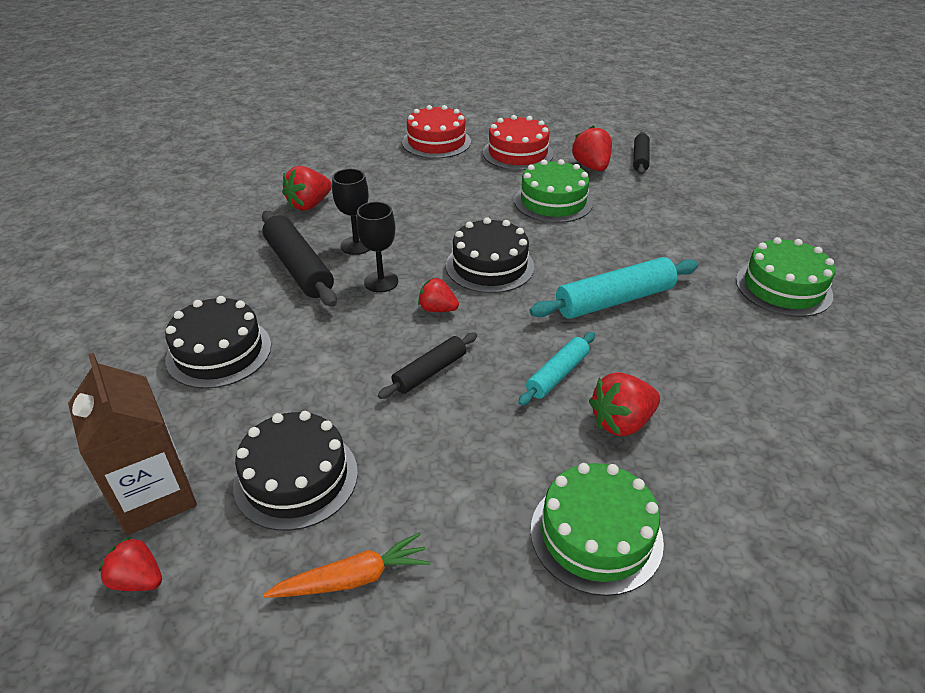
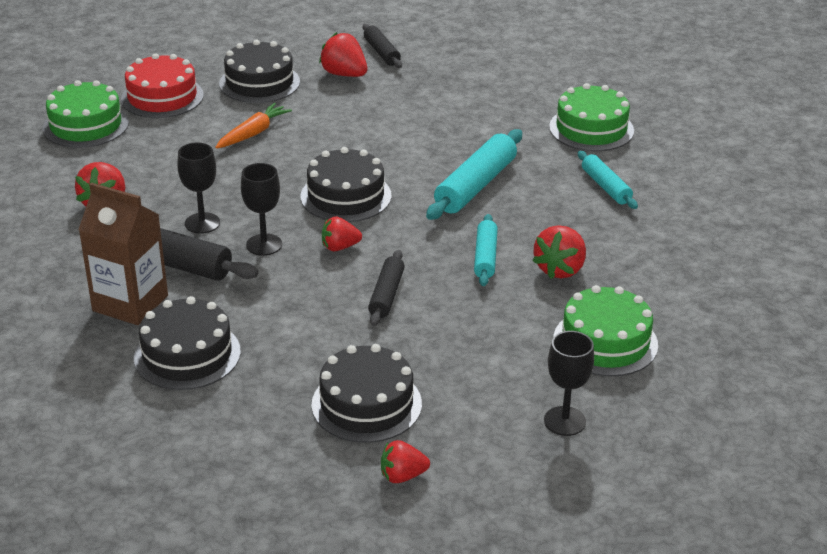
camera: 35 degrees left, 5 degrees down
(138, 579) = (327, 510): red strawberry -> red strawberry (402, 476)
(154, 496) = (271, 464): brown carton -> brown carton (130, 303)
(353, 578) = (476, 437): orange carrot -> orange carrot (253, 133)
(460, 615) = (564, 421): none -> black goblet
(517, 153) = (259, 82): red cake -> black cake
(553, 201) = (342, 119): green cake -> green cake (86, 125)
(749, 352) = (605, 187): none -> turquoise rolling pin

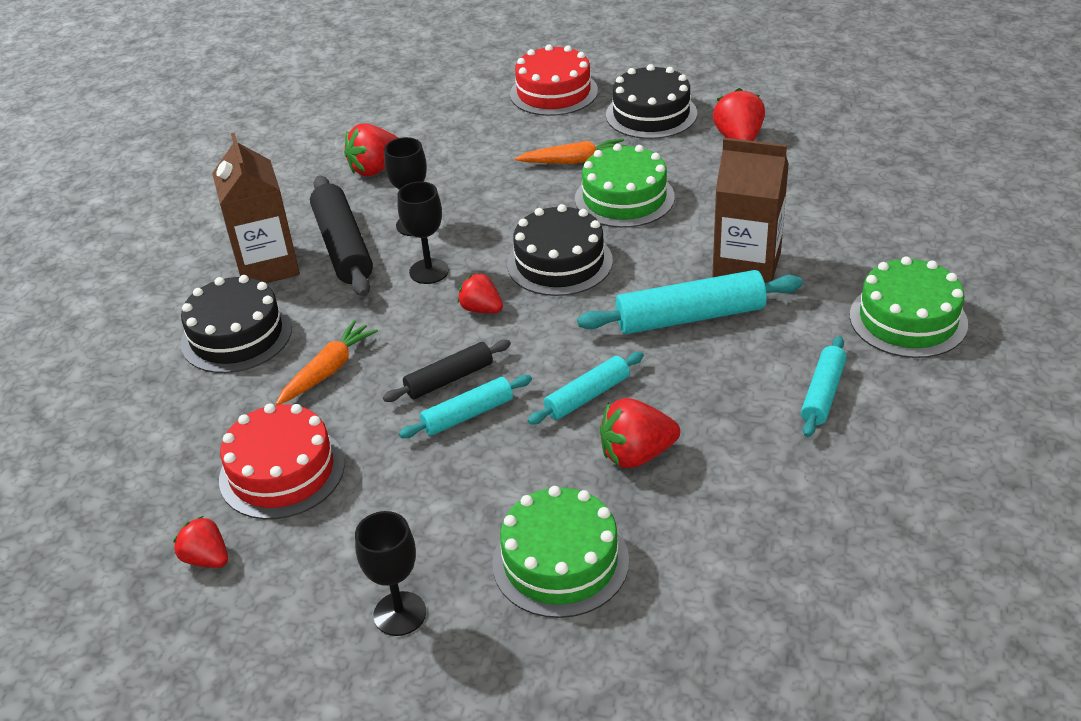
camera: 50 degrees right, 5 degrees up
(86, 125) = (462, 92): green cake -> green cake (624, 198)
(296, 336) = (328, 370): none -> orange carrot
(366, 404) = (282, 471): black cake -> red cake
(381, 52) = (808, 132): black rolling pin -> none
(431, 306) = (467, 415): none -> turquoise rolling pin
(463, 143) = (746, 265): none -> brown carton

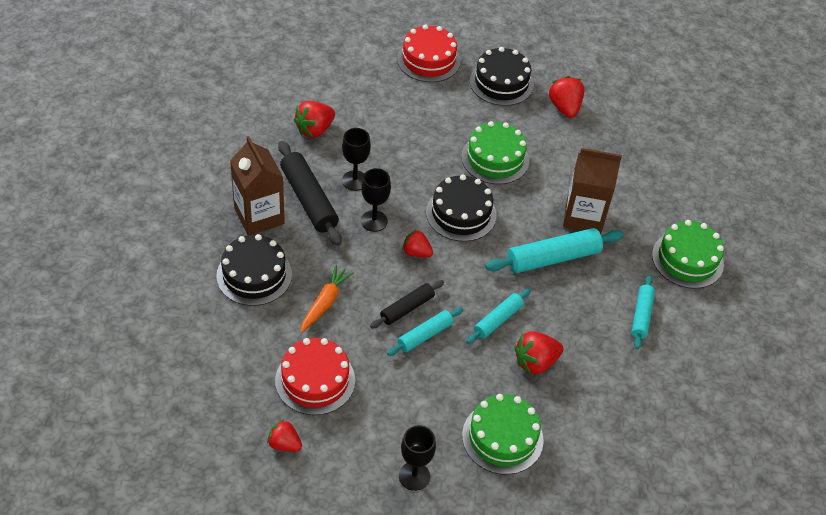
camera: 15 degrees left, 10 degrees up
(574, 161) = (455, 125): orange carrot -> none

